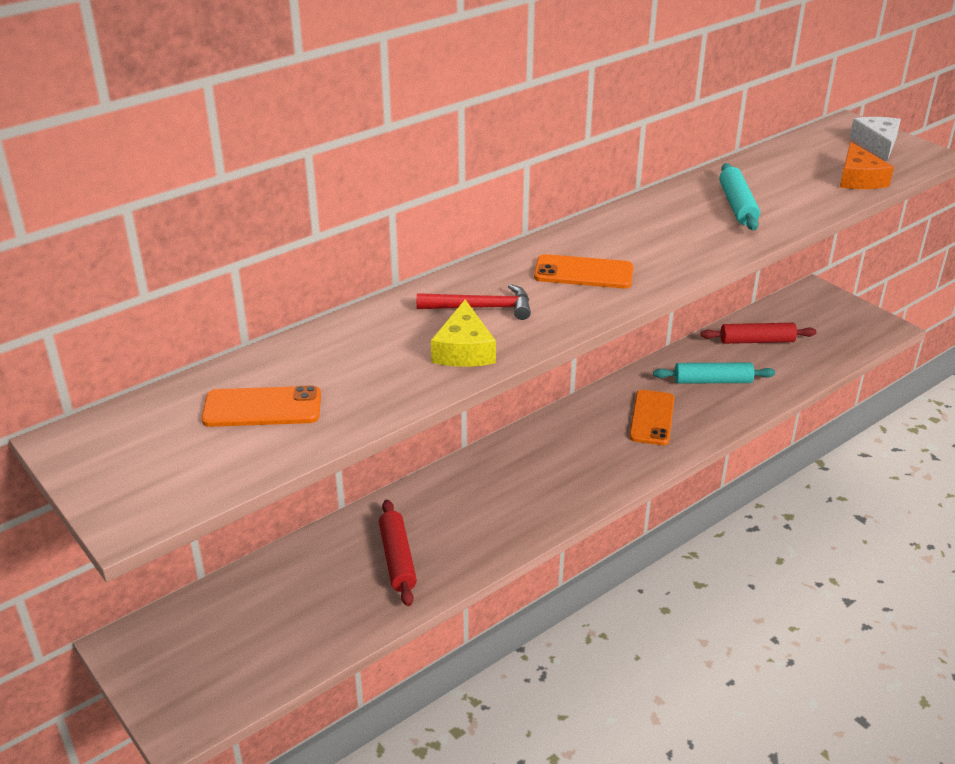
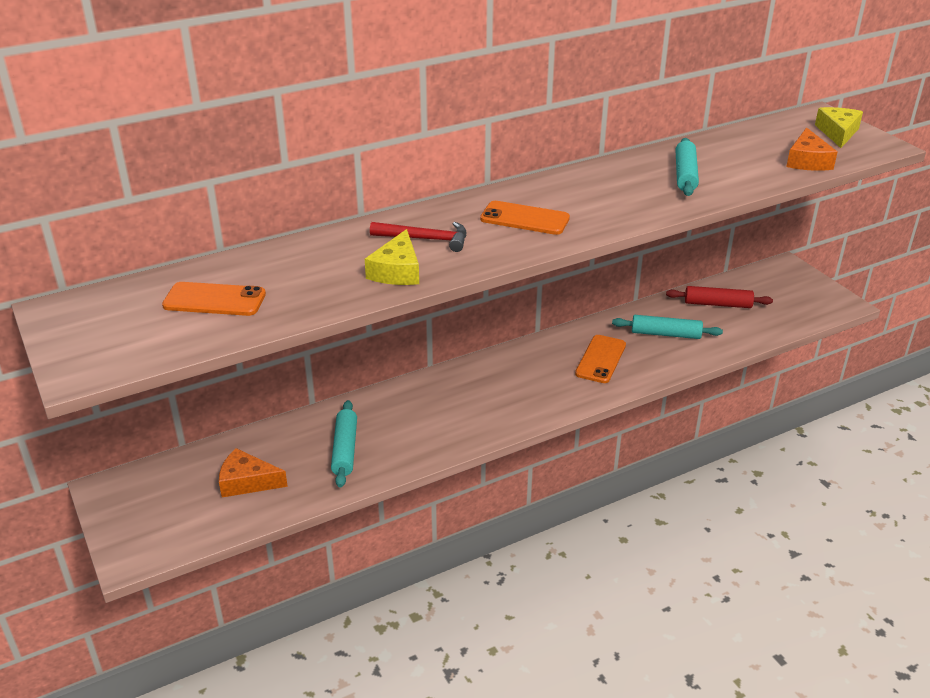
camera: 10 degrees right, 0 degrees up
(294, 613) = (247, 482): none -> orange cheese
(397, 559) = (345, 449): red rolling pin -> turquoise rolling pin
(877, 144) = (837, 133): white cheese -> yellow cheese

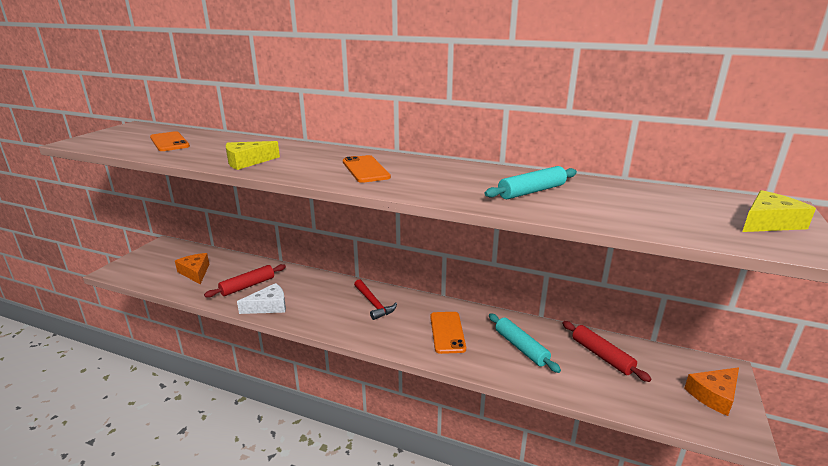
camera: 50 degrees right, 10 degrees down
(345, 449) = (248, 286): turquoise rolling pin -> red rolling pin
(414, 449) = (269, 306): none -> white cheese
(425, 239) = (297, 157): red hammer -> red hammer (373, 304)
(601, 359) = (447, 332): orange phone -> orange phone turned 75 degrees counterclockwise
(807, 161) = (674, 225): orange cheese -> orange cheese (714, 395)

